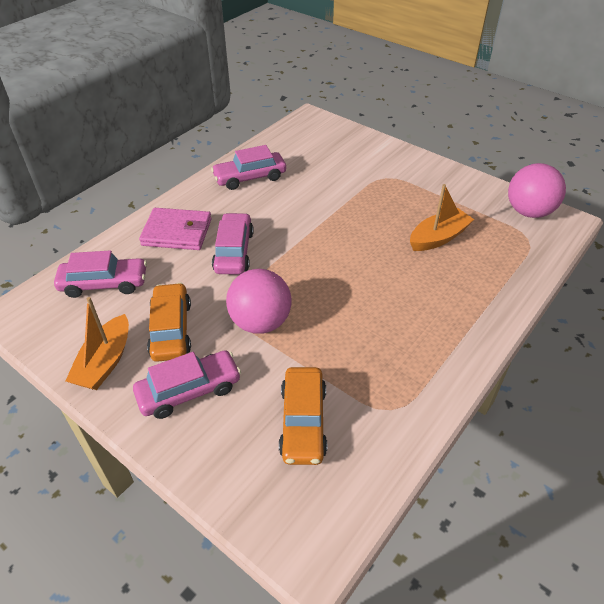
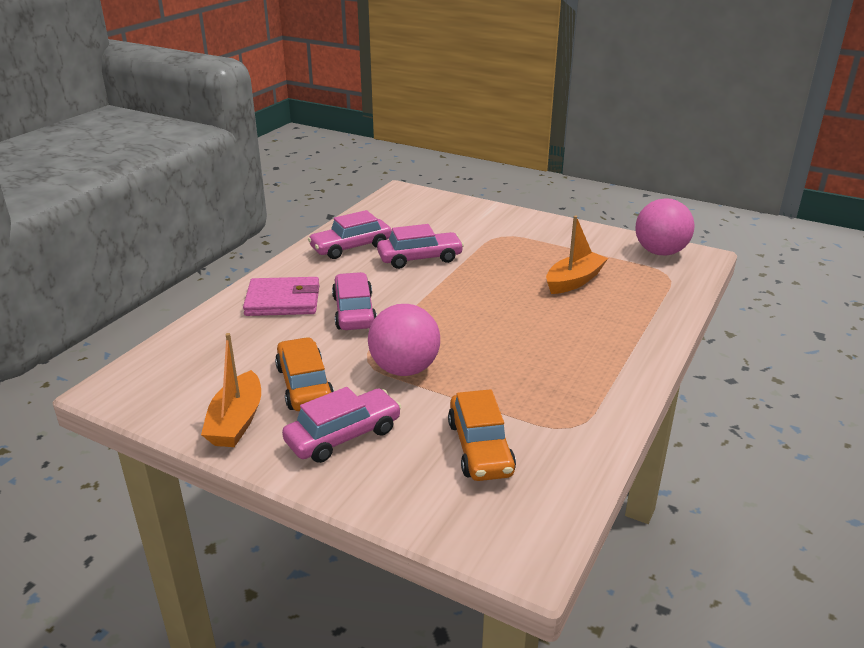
camera: 10 degrees left, 15 degrees down
(104, 284) = (212, 353): pink car -> pink car (420, 258)

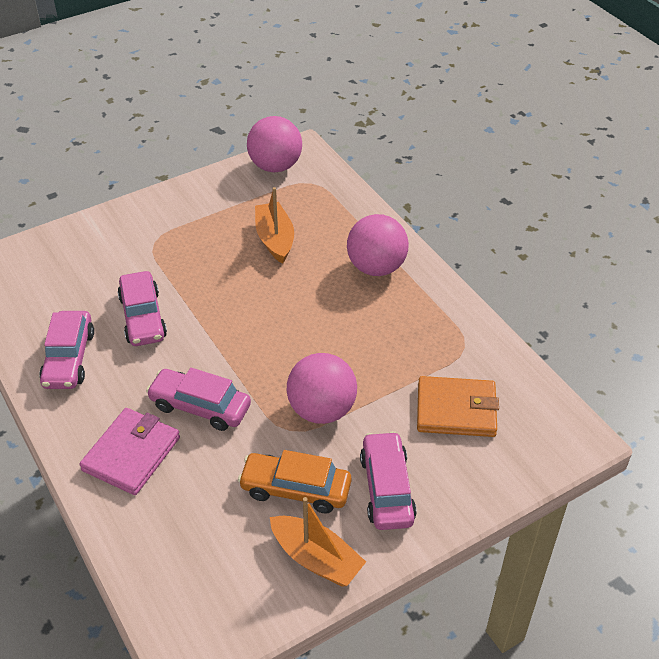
camera: 60 degrees left, 15 degrees up
(420, 258) = (143, 317): pink car -> pink car turned 150 degrees clockwise
(480, 448) = (456, 410): orange car -> orange wallet
(610, 340) = (376, 267): none -> pink ball

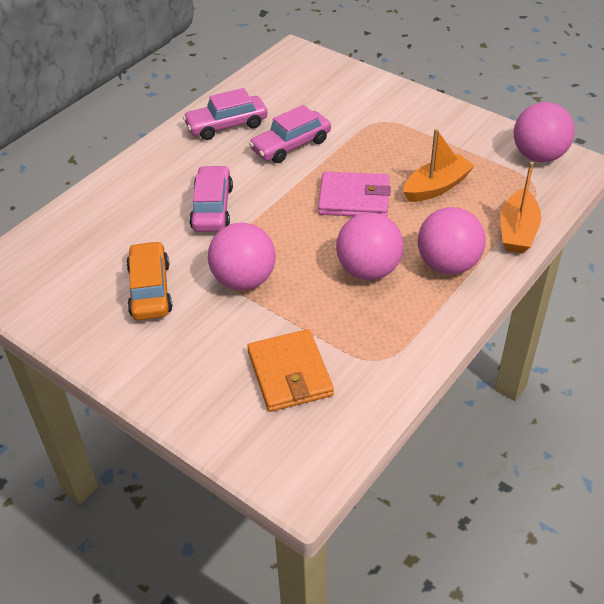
camera: 70 degrees right, 0 degrees up
(131, 454) = (148, 188): pink wallet -> pink wallet (354, 198)
(316, 559) = (84, 323): orange boat -> orange boat (517, 231)
(356, 318) = (368, 270): none -> pink ball
(387, 488) = (173, 348): pink car -> none

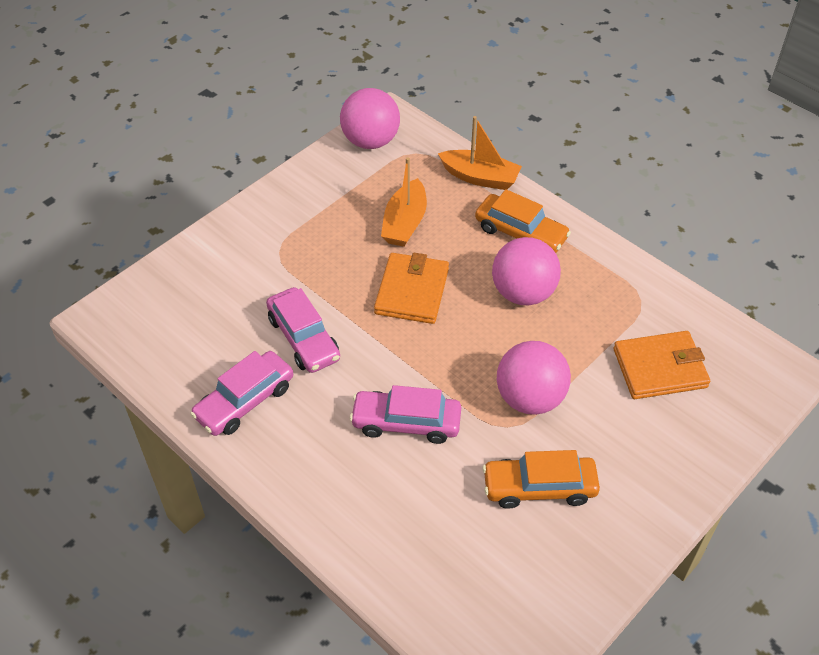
camera: 85 degrees left, 5 degrees up
(226, 125) = (245, 401): pink car -> pink car turned 60 degrees clockwise
(354, 198) = (412, 291): pink wallet -> orange wallet
(436, 187) = (405, 223): orange boat -> orange boat turned 135 degrees counterclockwise
(448, 264) = (520, 233): pink ball -> orange car

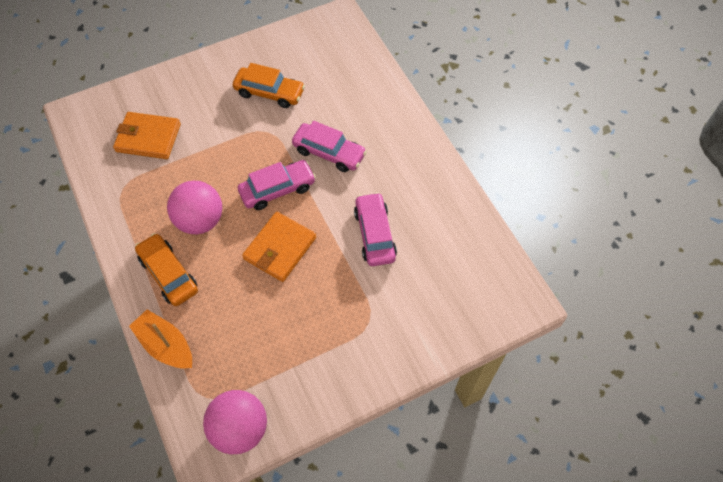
camera: 160 degrees left, 10 degrees up
(245, 401) = (430, 199): pink car -> pink car (277, 189)
(405, 223) = (254, 316): orange boat -> none
(530, 398) = (243, 144): pink ball -> none

